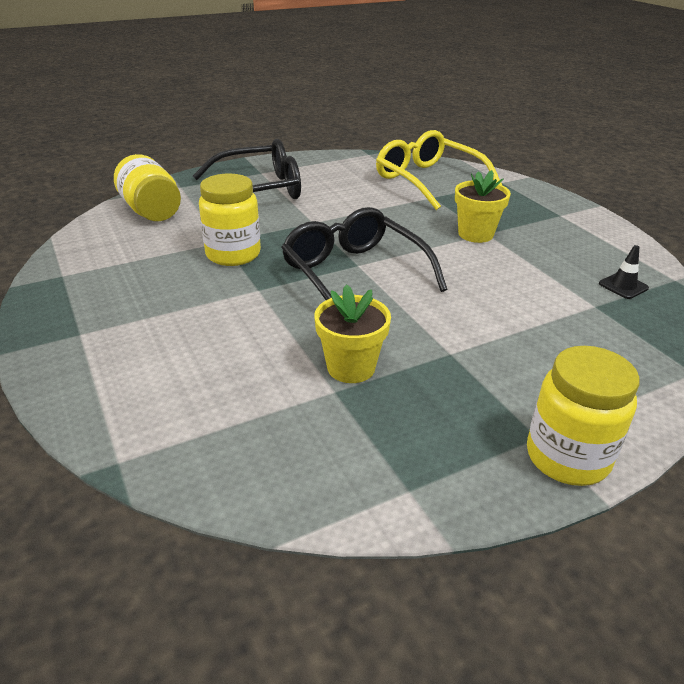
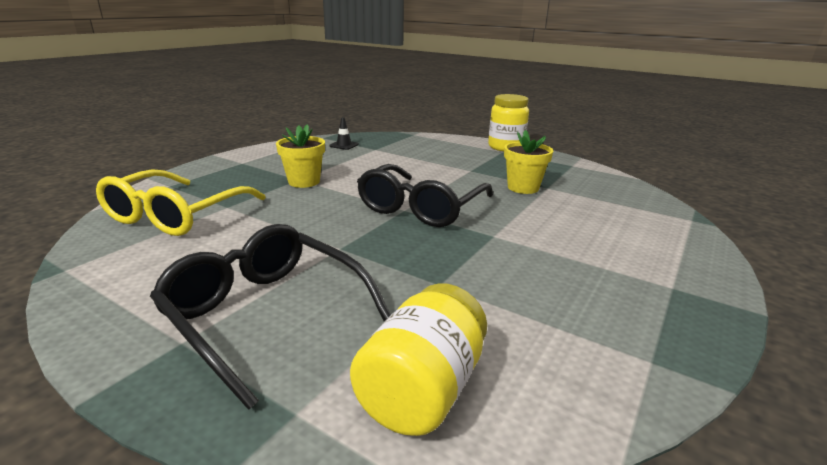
camera: 120 degrees left, 10 degrees down
(233, 254) = (457, 267): yellow jar -> none

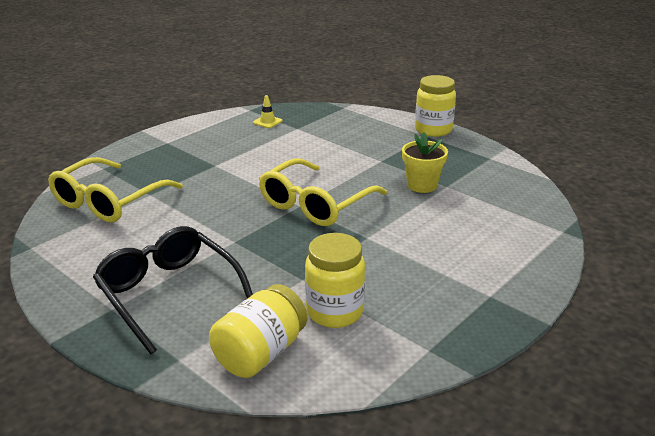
camera: 10 degrees right, 5 degrees up
(304, 182) = (219, 169): yellow flower pot -> none
(344, 145) = (267, 122): black traffic cone -> yellow traffic cone
(421, 207) = (316, 204): black glasses -> yellow glasses
(500, 321) = (335, 312): none -> yellow jar

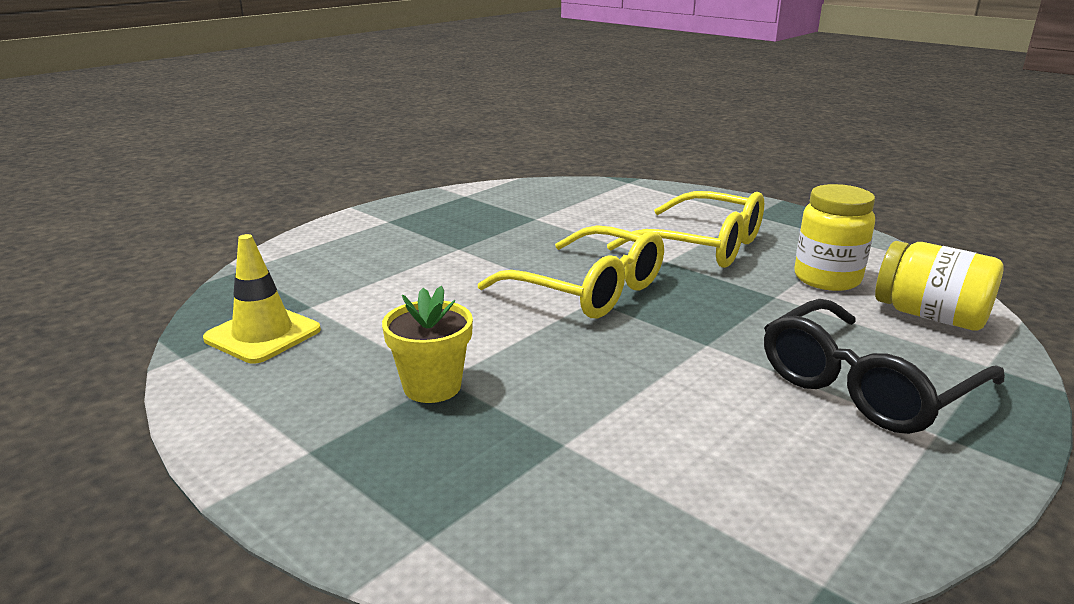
camera: 90 degrees left, 5 degrees down
(109, 201) = (597, 496): yellow glasses -> yellow glasses (701, 245)
(267, 122) = (263, 334): yellow traffic cone -> yellow traffic cone, size x1.84
(422, 185) = (533, 229): yellow flower pot -> yellow flower pot (432, 386)
(433, 130) = (370, 216): yellow jar -> none

